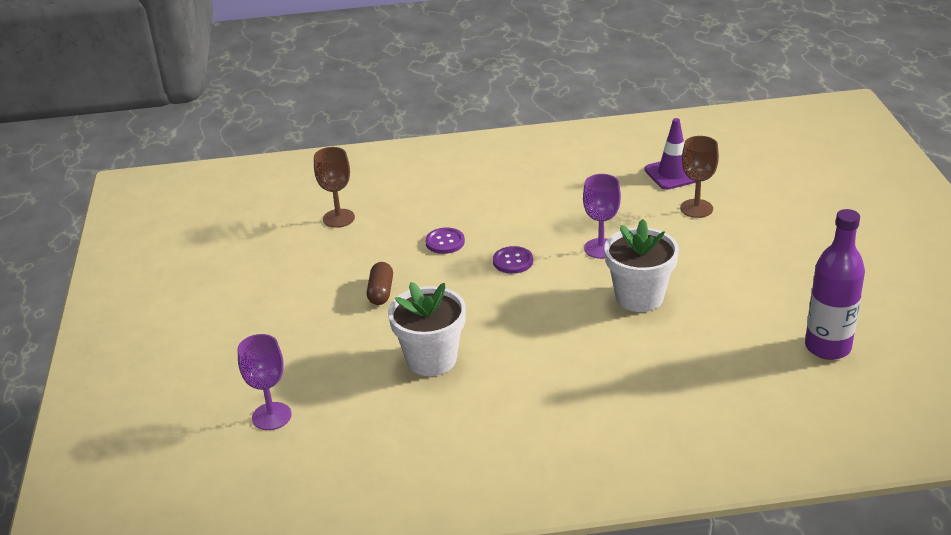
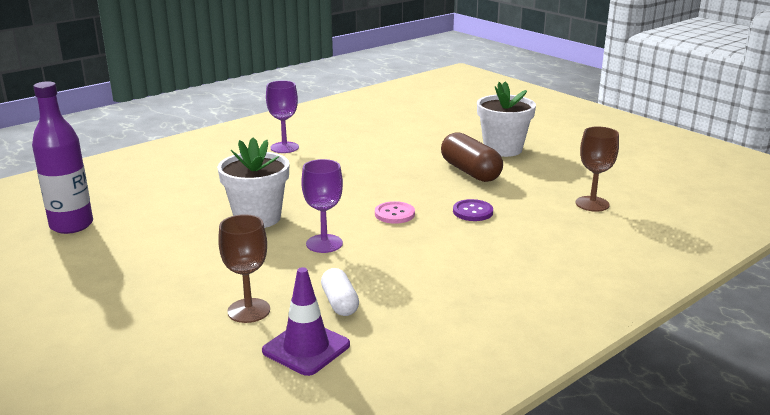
camera: 145 degrees right, 10 degrees down
(271, 416) = (439, 115): purple goblet -> purple goblet (284, 147)
(381, 292) = (470, 172): brown capsule -> brown capsule, size x1.66
(431, 359) = (381, 152): white flower pot -> white flower pot (503, 149)
(513, 261) = (394, 214): purple button -> pink button
(629, 196) = (340, 303): none -> white capsule

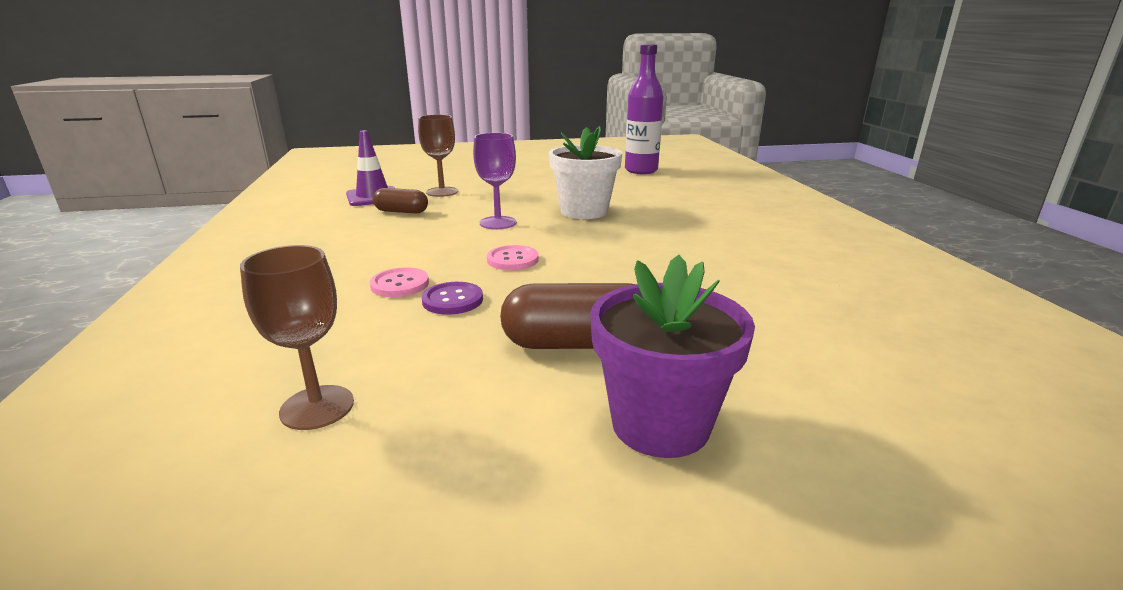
camera: 120 degrees right, 0 degrees up
(284, 147) = (783, 248): purple goblet -> none
(340, 303) = (401, 211): white capsule -> brown capsule
(477, 234) = (400, 284): none -> pink button
(503, 149) = (660, 424): white flower pot -> purple flower pot

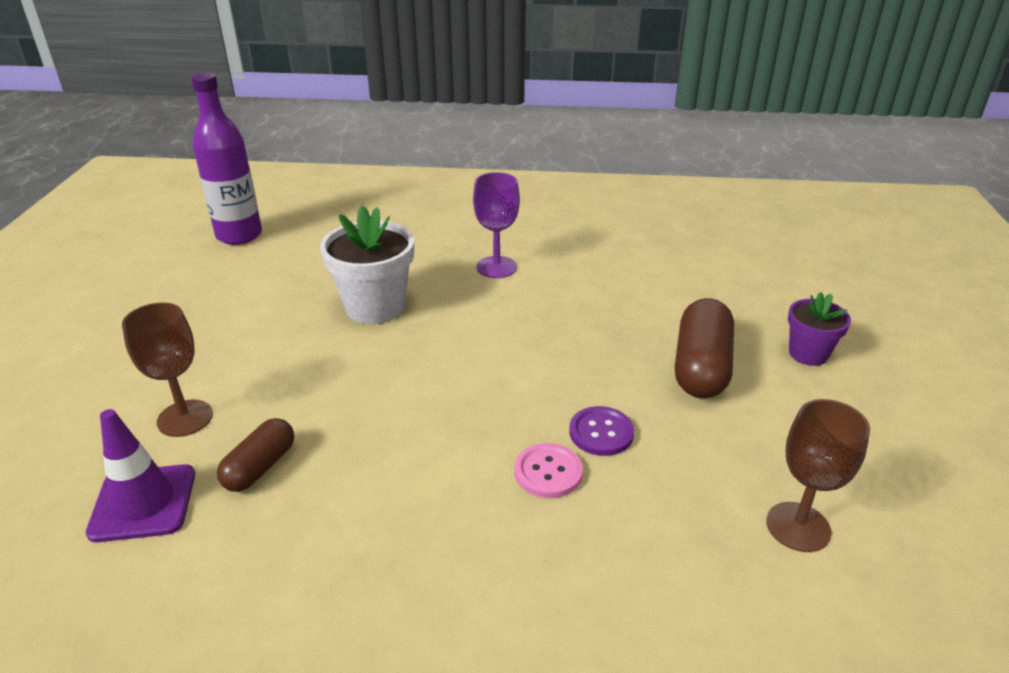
camera: 75 degrees left, 10 degrees up
(498, 223) = (375, 377): purple goblet -> purple goblet (496, 267)
(512, 260) = (507, 380): pink button -> none
(660, 424) = (808, 354): purple flower pot -> purple flower pot, size x0.59

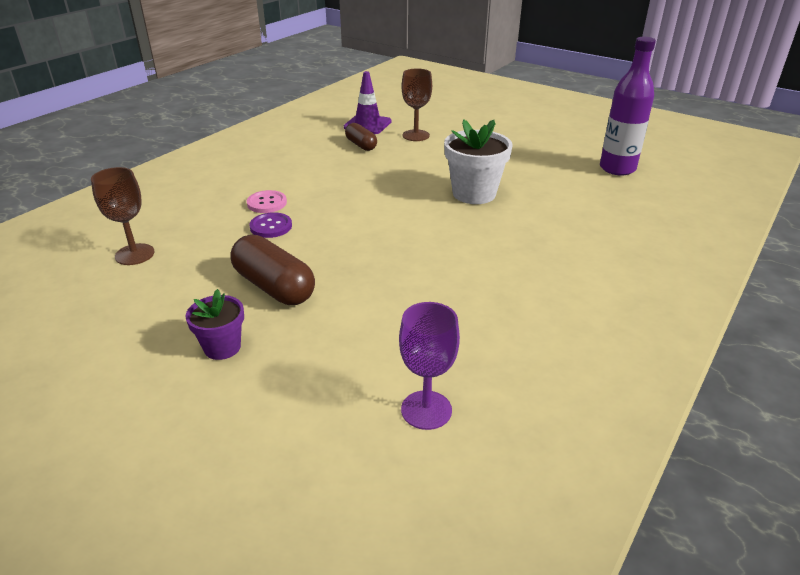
camera: 120 degrees right, 0 degrees up
(496, 267) = (490, 251): purple goblet -> purple goblet (426, 410)

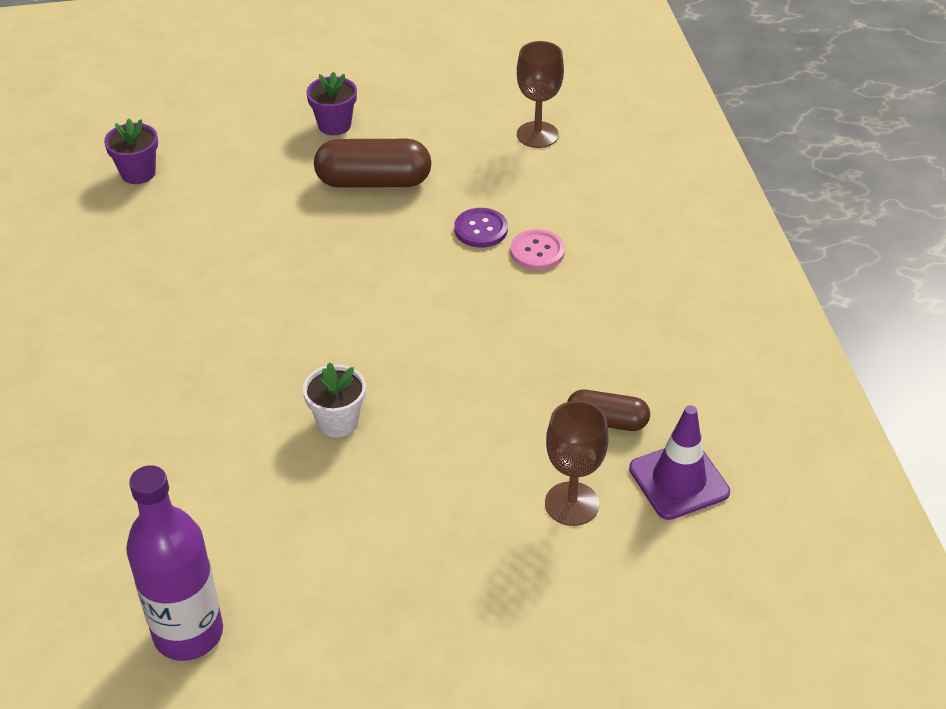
camera: 135 degrees right, 10 degrees up
(426, 410) = (138, 173): purple goblet -> purple flower pot
(474, 194) = (338, 422): white flower pot -> white flower pot, size x0.59

